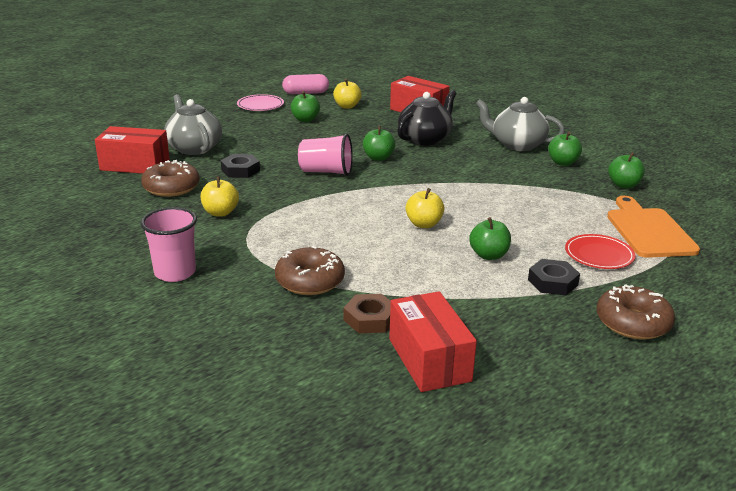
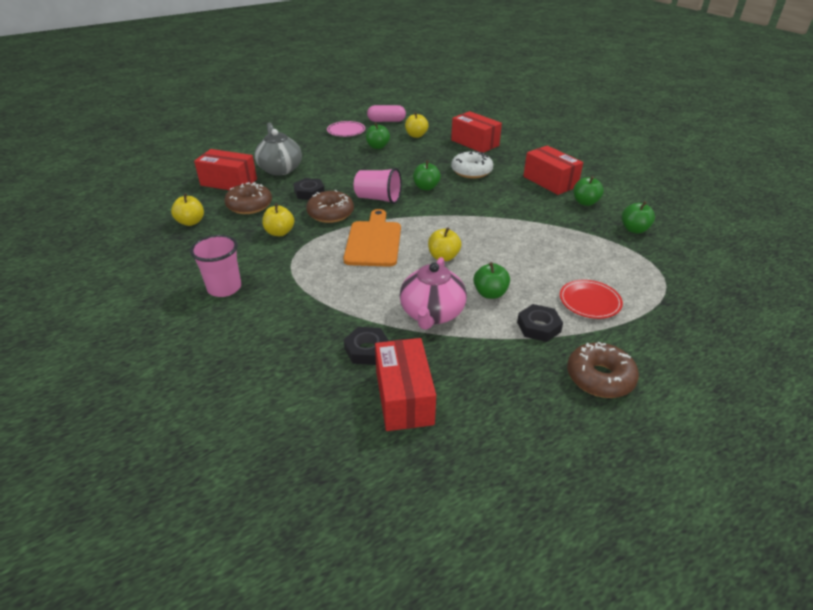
camera: 10 degrees right, 10 degrees up
(104, 209) = (191, 222): none -> yellow apple
(310, 281) = (329, 306): brown donut -> brown donut (330, 213)
(370, 319) = (367, 350): brown nut -> black nut
(425, 139) = (471, 171): black teapot -> white donut
(431, 279) = (432, 314): none -> pink teapot
(517, 145) = (550, 181): grey teapot -> red box
(648, 230) = (643, 279): orange cutting board -> orange cutting board (373, 241)

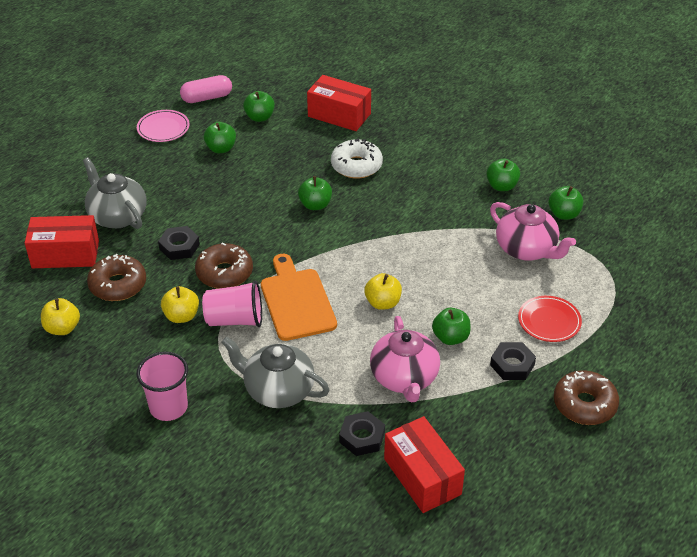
camera: 20 degrees left, 5 degrees up
(318, 297) = (278, 390): none -> grey teapot
(378, 199) = (268, 236): pink cup -> pink cup (235, 320)
(416, 135) = (259, 117): yellow apple -> green apple
(550, 181) = (452, 162): red box -> none
(590, 246) = (526, 249): none -> pink teapot

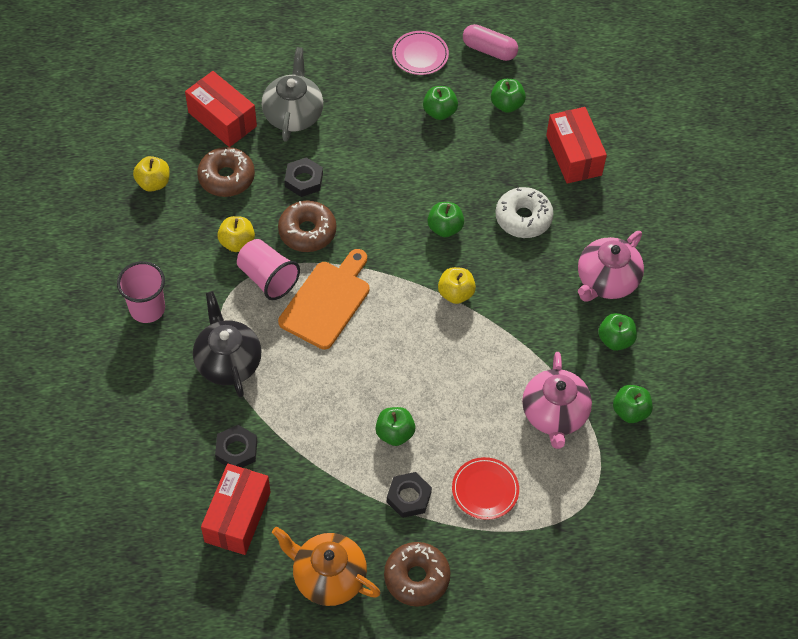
camera: 45 degrees right, 15 degrees up
(278, 390) = (228, 362): grey teapot -> black teapot
(383, 303) = (384, 359): yellow apple -> yellow apple (456, 293)
(404, 378) = (321, 434): pink teapot -> pink teapot (606, 281)
(533, 455) = (328, 577): none -> orange teapot

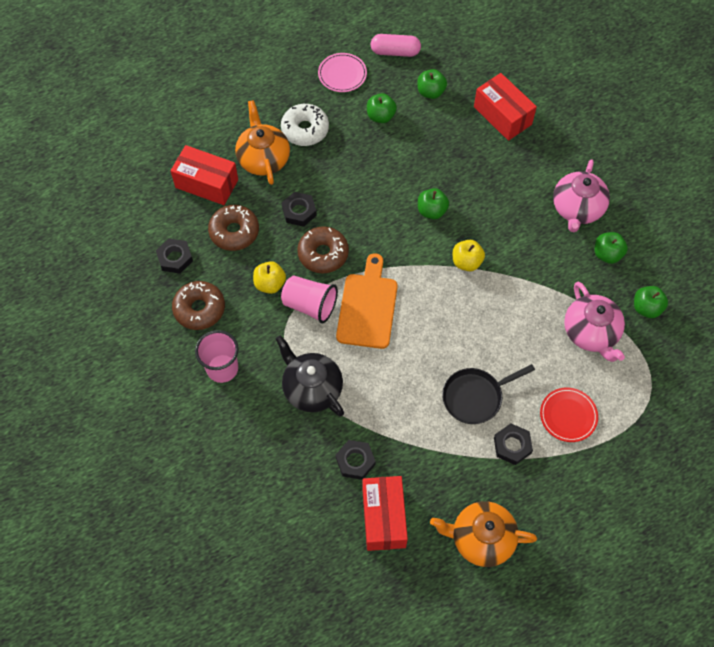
camera: 20 degrees left, 5 degrees up
(153, 183) = (175, 258): yellow apple -> black nut
(293, 114) = (263, 159): grey teapot -> orange teapot
(395, 433) = (475, 397): green apple -> black pan
(416, 577) = (551, 510): brown donut -> brown donut (199, 309)
(523, 218) = (489, 181): white donut -> white donut (305, 129)

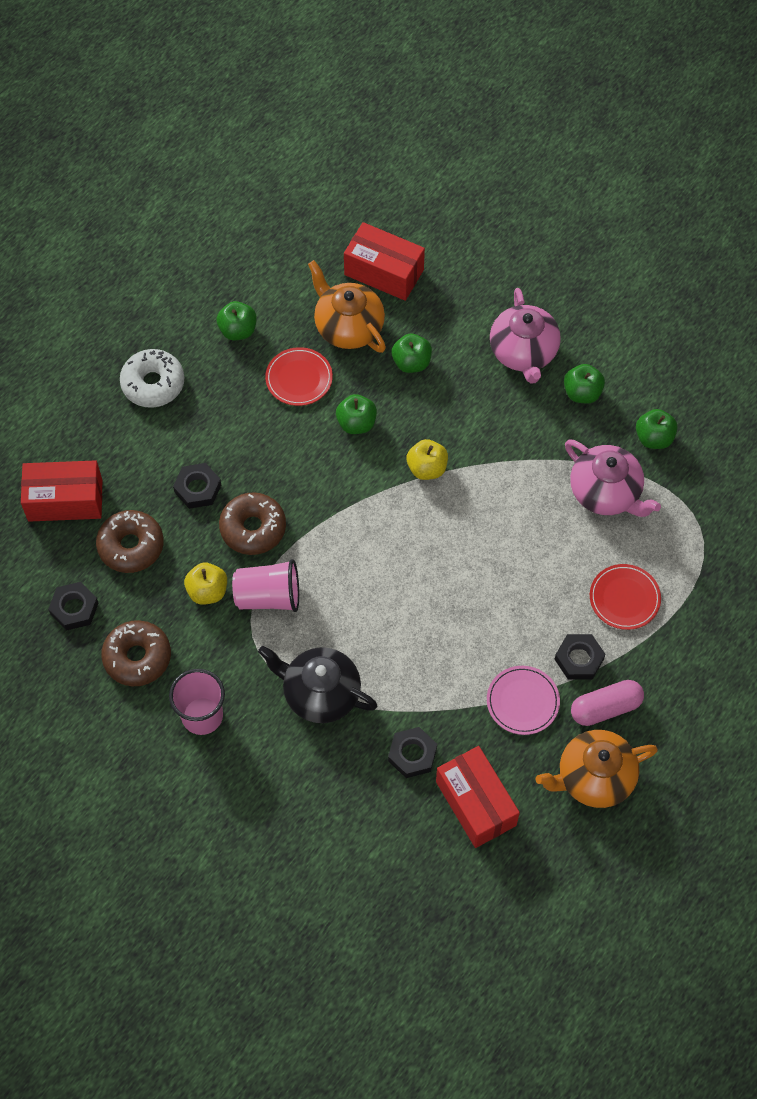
camera: 25 degrees left, 0 degrees up
(263, 159) = (120, 441): orange teapot -> orange teapot (348, 327)
(342, 74) = (164, 295): pink plate -> pink plate (522, 701)
(367, 307) = (337, 570): orange cutting board -> none
(395, 52) = (215, 241): pink capsule -> pink capsule (605, 708)
(406, 165) = (299, 378): none -> red plate
(430, 92) = (284, 276): green apple -> green apple (411, 362)
(475, 397) = (512, 621): black pan -> none

